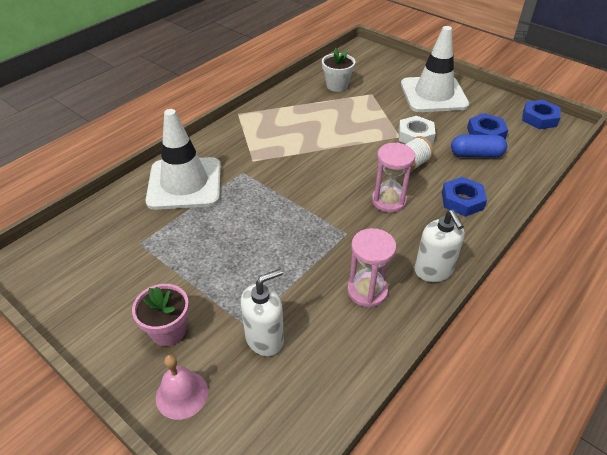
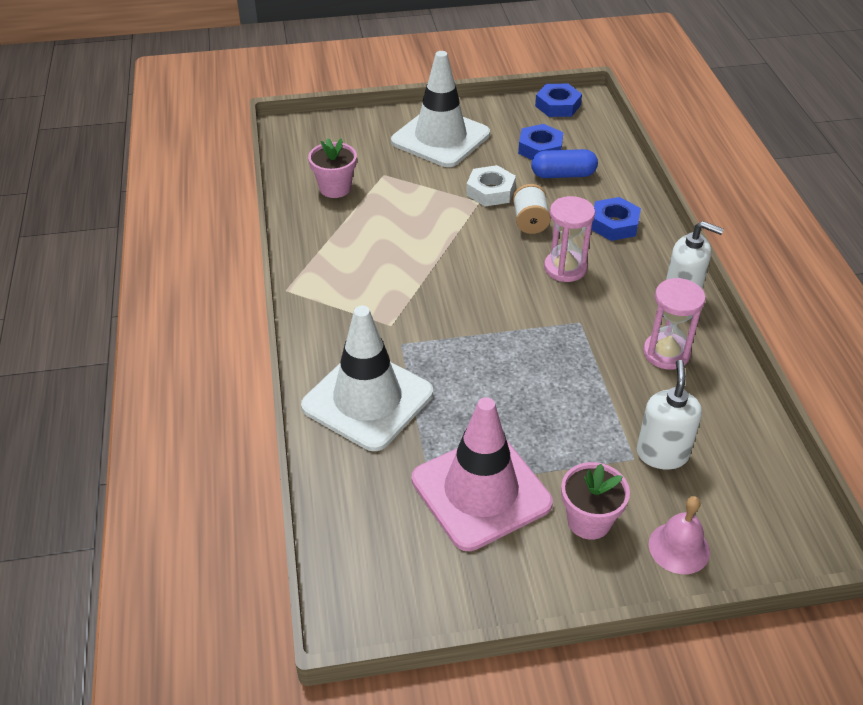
camera: 50 degrees left, 0 degrees up
(152, 266) = (481, 491): none -> pink traffic cone
(337, 85) = (335, 188): white flower pot -> pink flower pot
(476, 155) = (563, 175): blue capsule -> blue capsule turned 45 degrees clockwise

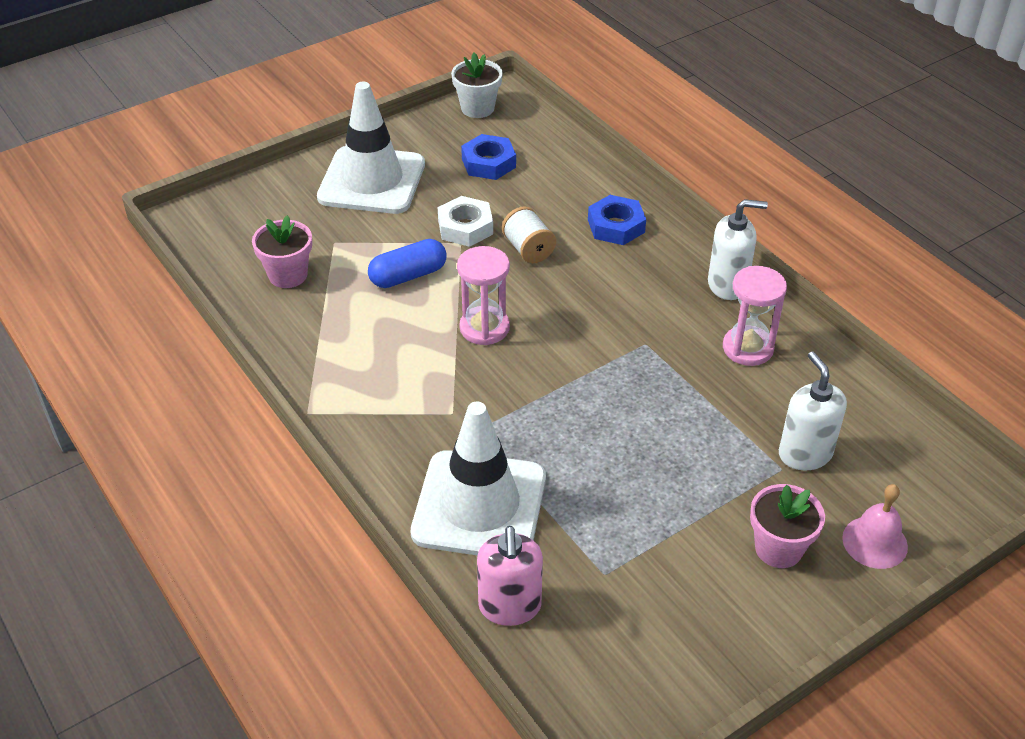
camera: 25 degrees left, 0 degrees up
(342, 483) = (510, 606): none -> pink soap dispenser
(481, 491) = (657, 559): pink traffic cone -> none
(558, 105) = (477, 108): blue nut -> white flower pot
(563, 175) = (531, 186): blue capsule -> blue capsule (408, 276)
(565, 268) = (595, 289): pink hourglass -> pink hourglass (484, 328)

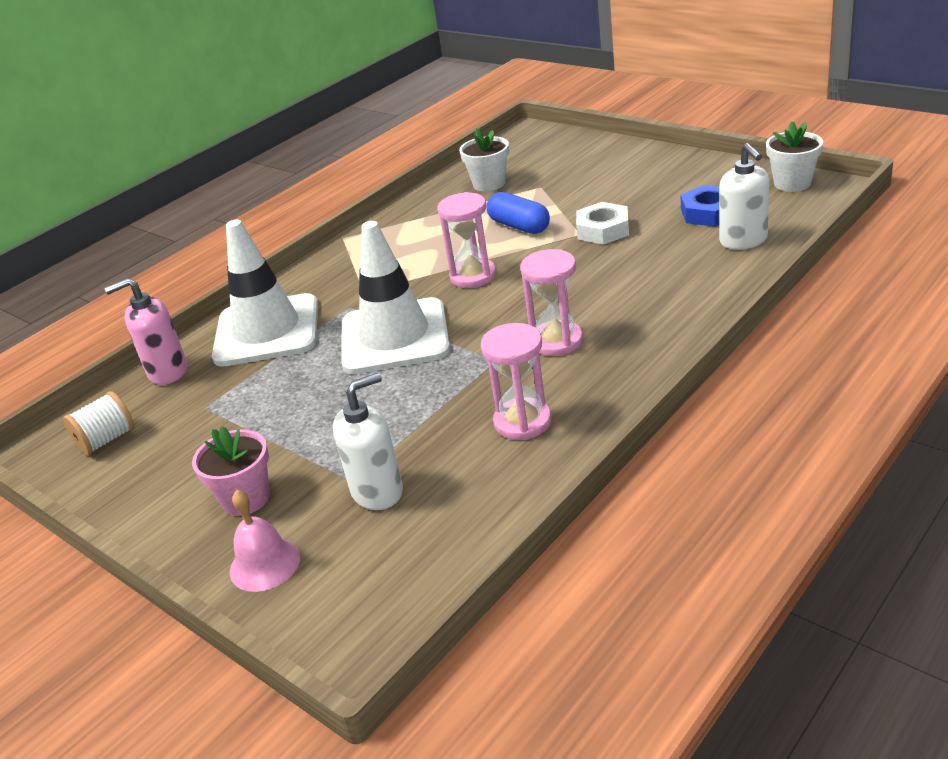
camera: 80 degrees right, 10 degrees down
(288, 275) = (489, 184): pink flower pot -> white flower pot
(372, 181) = (633, 175): white traffic cone -> white traffic cone (394, 337)
(528, 249) = (594, 266): white spool -> white spool (106, 440)
(616, 226) = (667, 299): blue nut -> none
(639, 302) = (556, 341): none -> pink hourglass
(727, 285) = (619, 387): white soap dispenser -> white soap dispenser (743, 240)

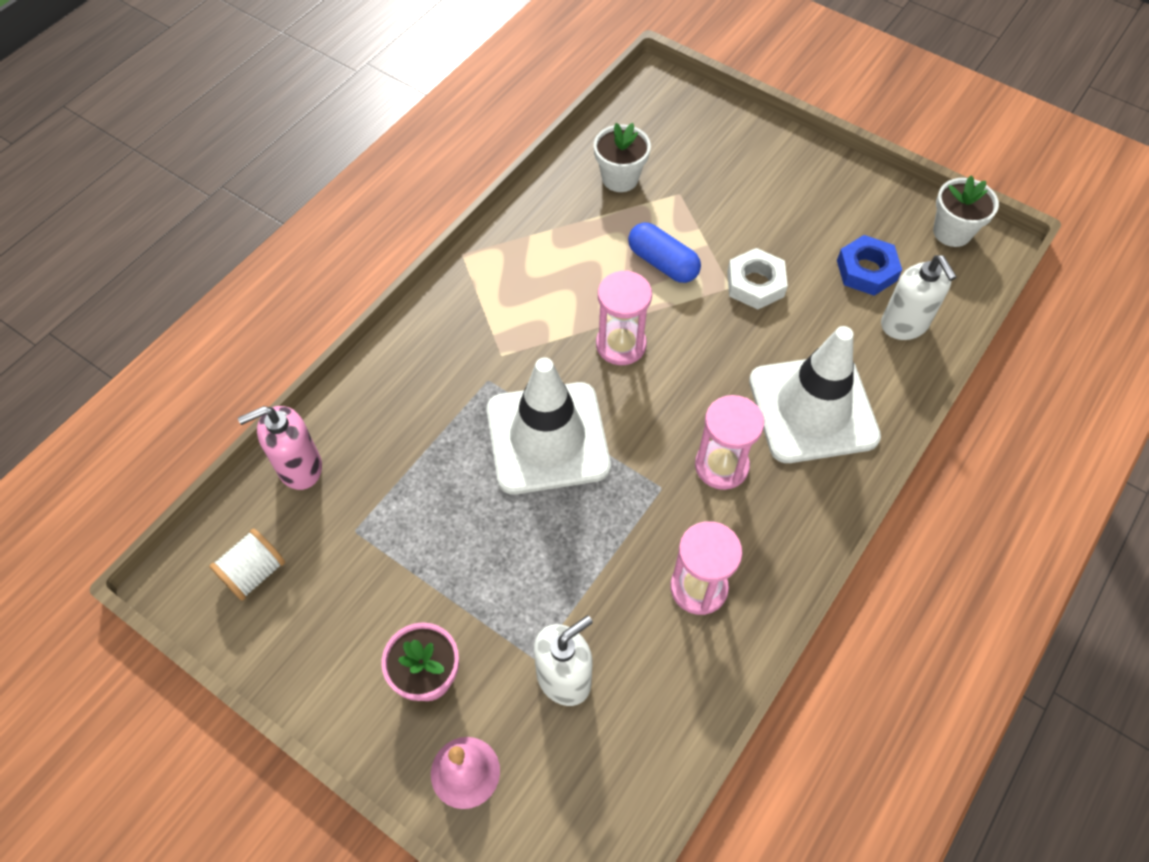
camera: 10 degrees left, 25 degrees up
(267, 331) = (401, 410): white traffic cone -> white traffic cone (813, 409)

